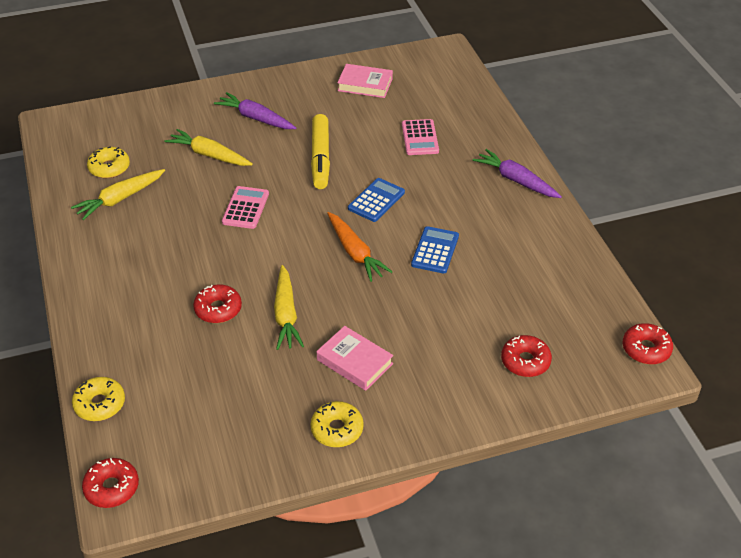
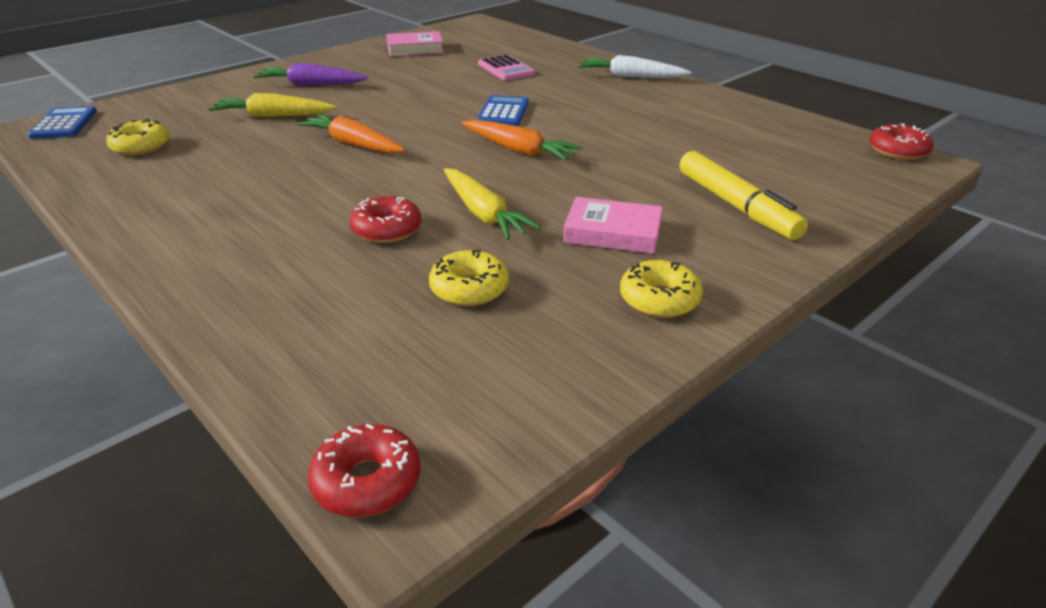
camera: 25 degrees left, 10 degrees down
(100, 404) = (270, 374): yellow donut -> yellow donut (469, 289)
(120, 199) = (172, 168): yellow carrot -> none
(245, 208) = (352, 144): pink calculator -> orange carrot
(320, 158) = (411, 97): yellow marker -> yellow marker (736, 206)
(435, 250) = (605, 132): blue calculator -> blue calculator (64, 124)
(516, 180) = (630, 77): purple carrot -> white carrot
(525, 361) = (799, 186): red donut -> none

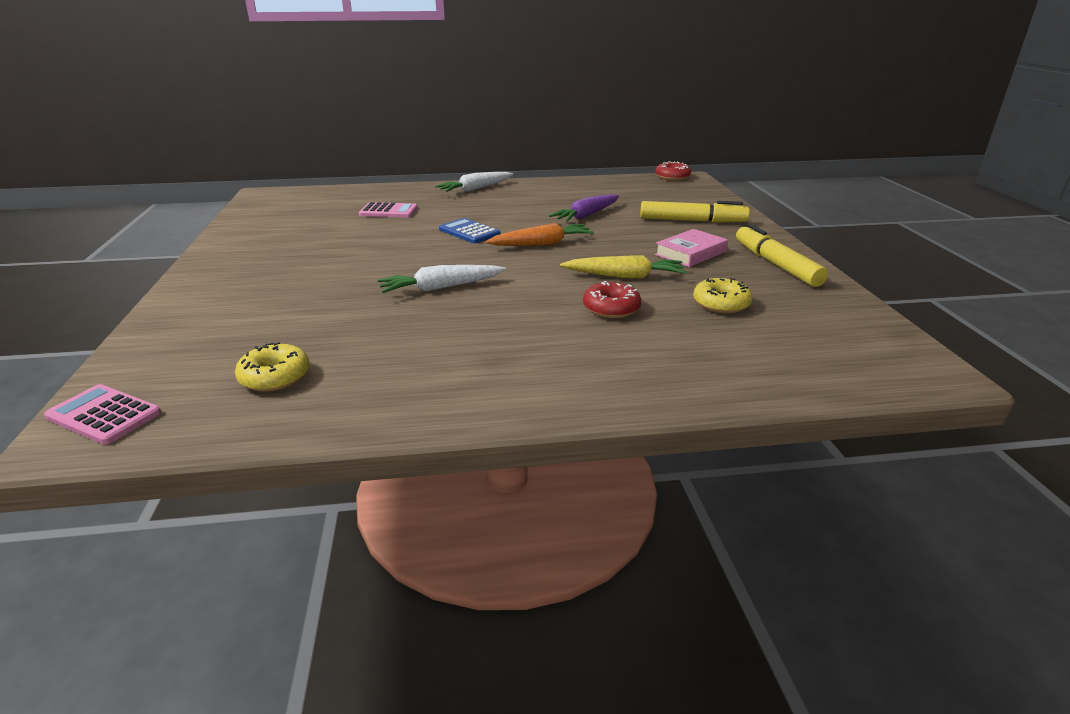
camera: 55 degrees left, 5 degrees down
(64, 124) = (104, 415): blue calculator -> pink calculator
(273, 116) = (318, 304): yellow carrot -> none
(311, 85) = (271, 275): purple carrot -> purple carrot (586, 216)
(352, 144) = (441, 288): orange carrot -> white carrot
(367, 481) = (910, 377): red donut -> none
(415, 49) = (276, 224): pink book -> none
(659, 299) = (776, 264): yellow donut -> yellow marker

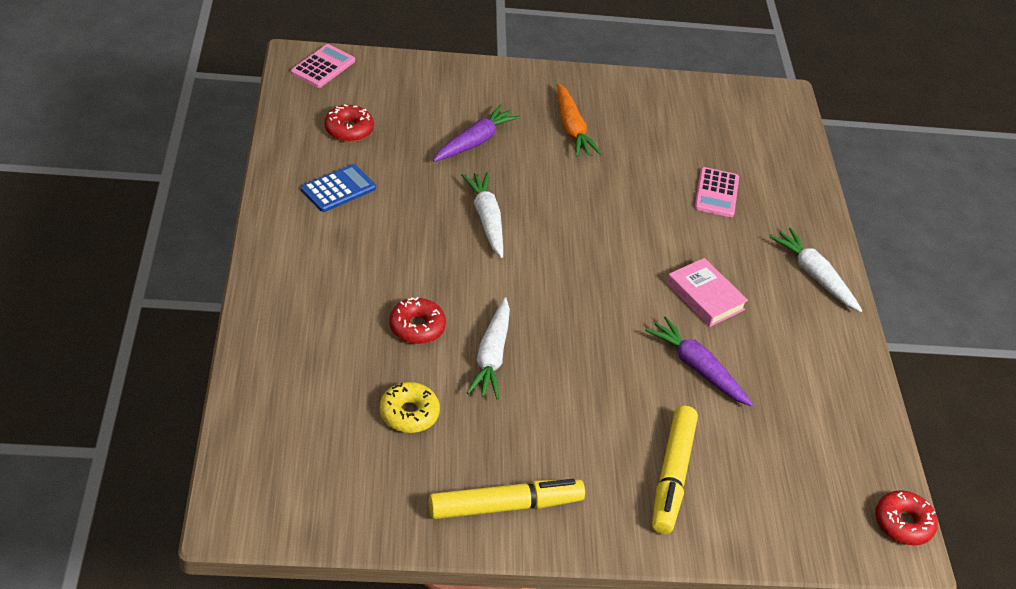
camera: 90 degrees right, 15 degrees up
(275, 377) = (349, 130): yellow donut -> red donut
(311, 300) = (475, 141): none -> purple carrot
(469, 232) = (640, 253): blue calculator -> blue calculator (338, 189)
(542, 244) = (595, 307): orange carrot -> orange carrot (572, 128)
(625, 276) = (491, 356): yellow carrot -> white carrot
(690, 253) = (552, 434): pink book -> pink book (705, 297)

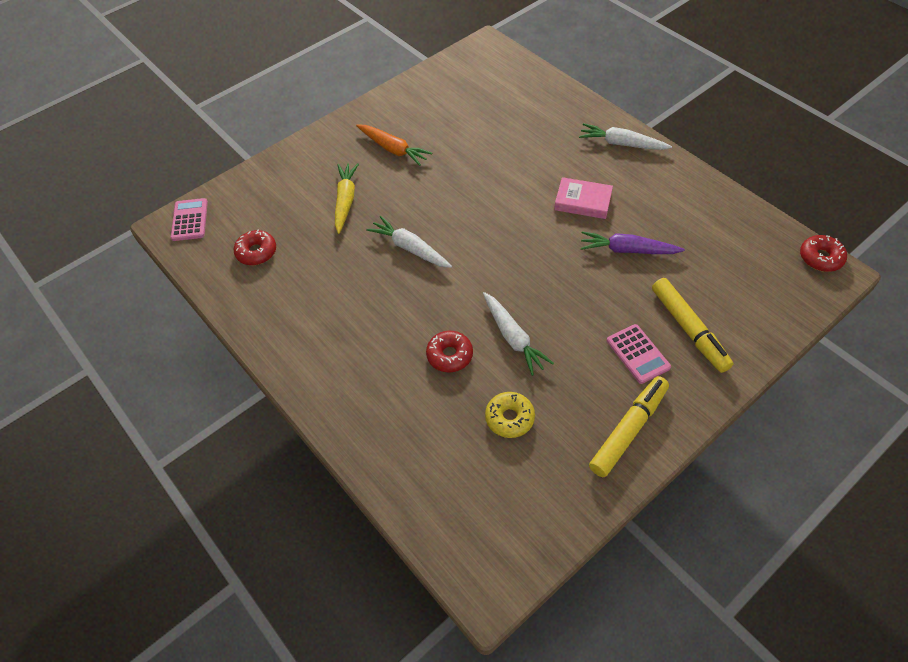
camera: 30 degrees left, 10 degrees up
(338, 189) = (295, 299): blue calculator -> none
(475, 141) = (345, 201): purple carrot -> yellow carrot
(716, 193) = (517, 131): pink calculator -> pink calculator (638, 354)

